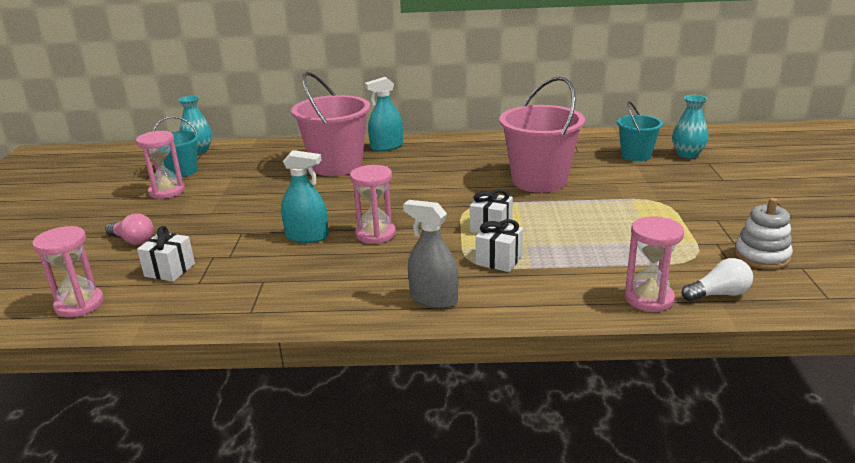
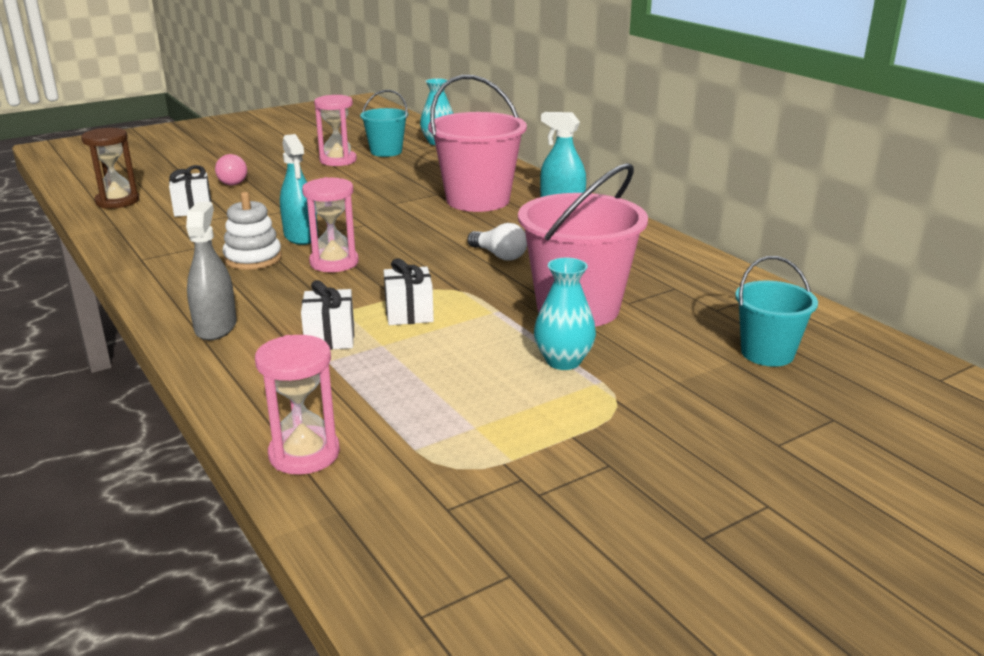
camera: 55 degrees right, 0 degrees up
(79, 304) = (117, 201): pink hourglass -> brown hourglass
(687, 154) = (839, 394): turquoise vase -> turquoise vase (563, 361)
(719, 294) = (355, 507): white light bulb -> white light bulb (499, 255)
(761, 256) = (513, 527): white stacking toy -> white stacking toy (253, 258)

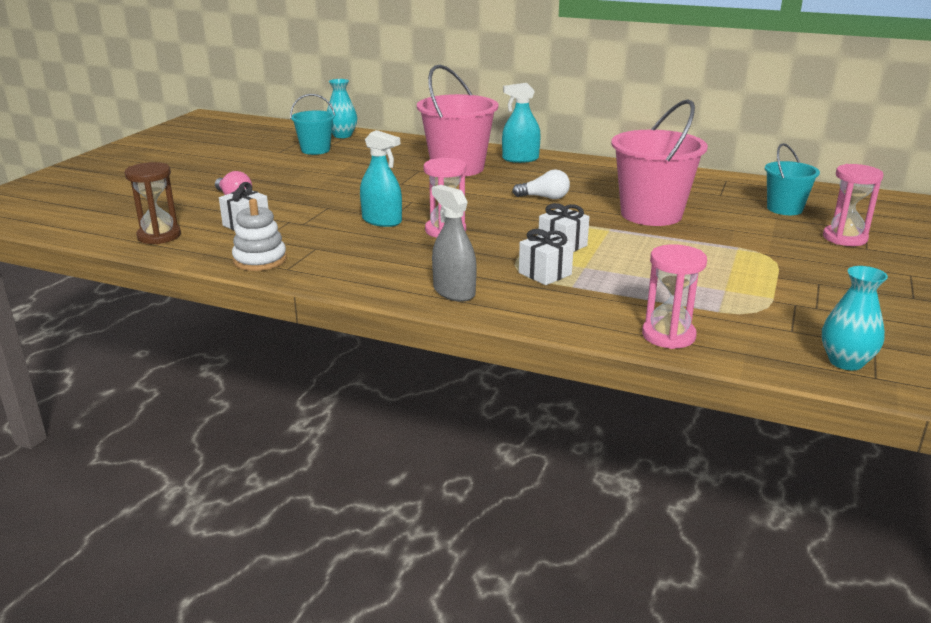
camera: 35 degrees left, 0 degrees up
(253, 258) = (379, 244): white stacking toy -> white stacking toy (260, 260)
(338, 160) = (290, 164): pink hourglass -> pink hourglass (844, 238)
(563, 361) = (700, 243): turquoise vase -> turquoise vase (846, 362)

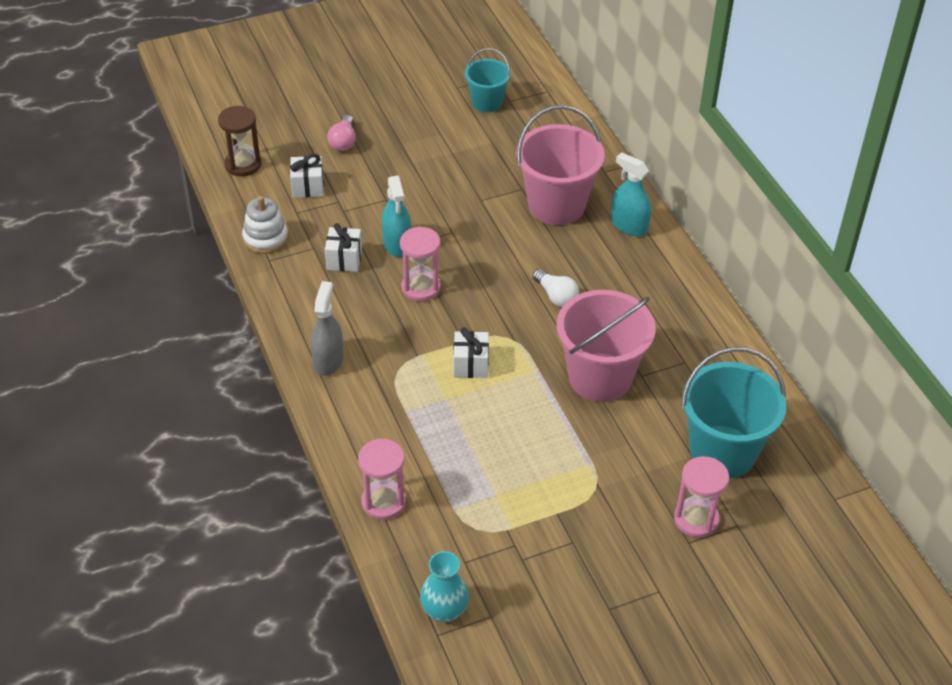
camera: 45 degrees right, 20 degrees up
(342, 135) = (540, 89): turquoise vase -> none
(545, 273) = (409, 386): white gift -> white gift (344, 259)
(784, 209) = (722, 452): turquoise bucket -> turquoise bucket, size x1.75

